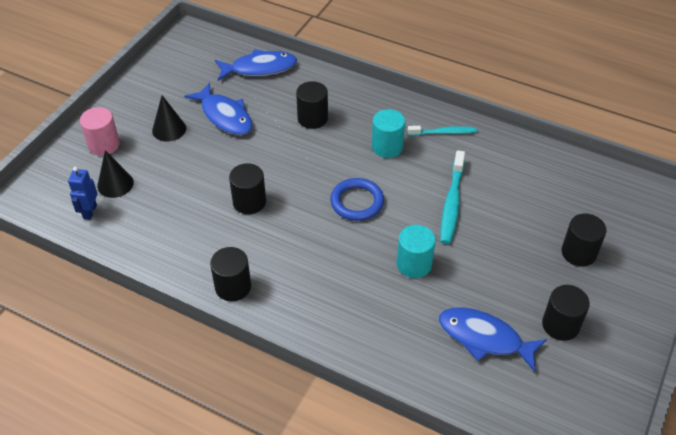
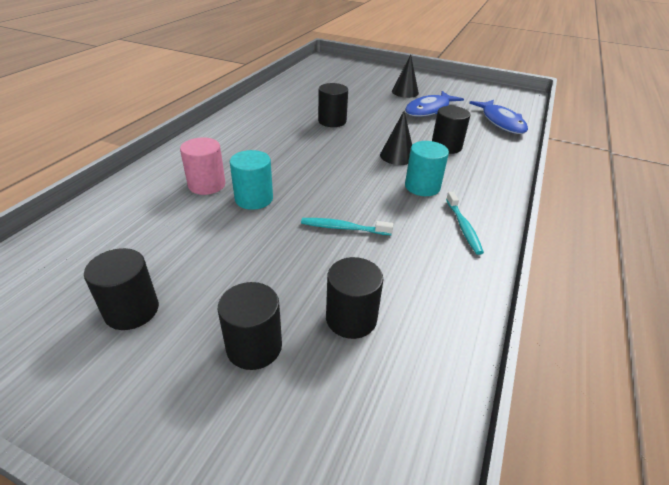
camera: 85 degrees right, 10 degrees down
(90, 212) = (317, 74): blue robot -> none
(104, 144) = (381, 75): pink cylinder -> pink cylinder (207, 185)
(115, 184) = (344, 79): black cone -> black cone (397, 156)
(233, 287) = (243, 117): black cylinder -> black cylinder (351, 318)
(357, 202) = (338, 168): blue ring -> none
(452, 203) = (344, 228): turquoise toothbrush -> turquoise toothbrush, size x0.65
(484, 338) = (140, 241): blue fish -> none

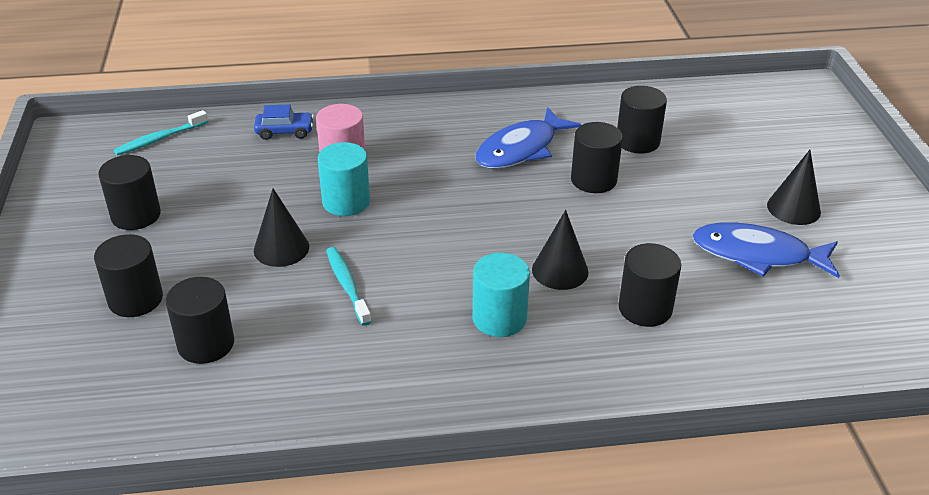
camera: 60 degrees right, 0 degrees up
(135, 196) = (285, 131): none -> blue car
(273, 243) = (281, 248): none -> black cone
(314, 101) = (637, 141): none -> black cylinder
(463, 227) = (435, 382): turquoise toothbrush -> turquoise toothbrush (160, 139)
(501, 122) = (819, 347): blue fish -> blue fish (521, 149)

